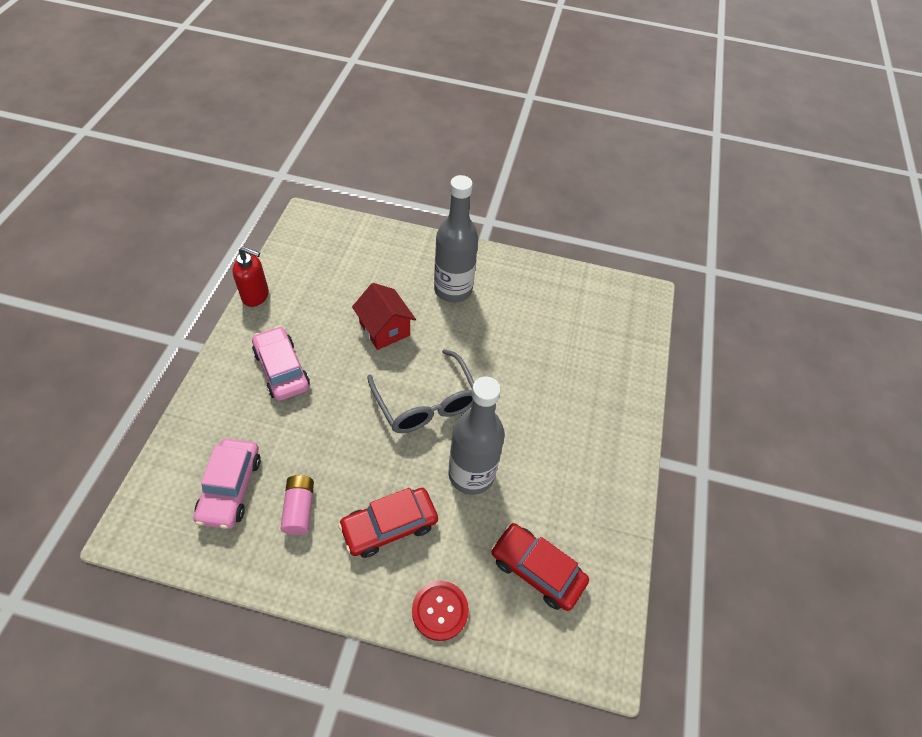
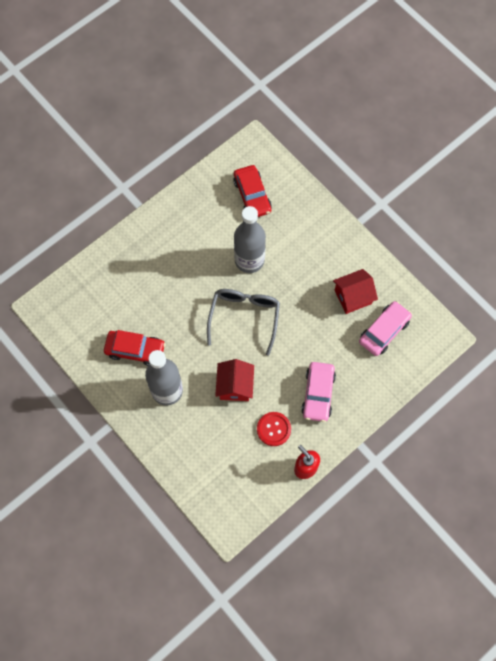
camera: 140 degrees left, 15 degrees up
(299, 509) = (353, 297): pink battery -> red house
(389, 526) = (311, 260): red car -> red car (135, 350)
(440, 611) = (312, 207): red button -> red button (273, 429)

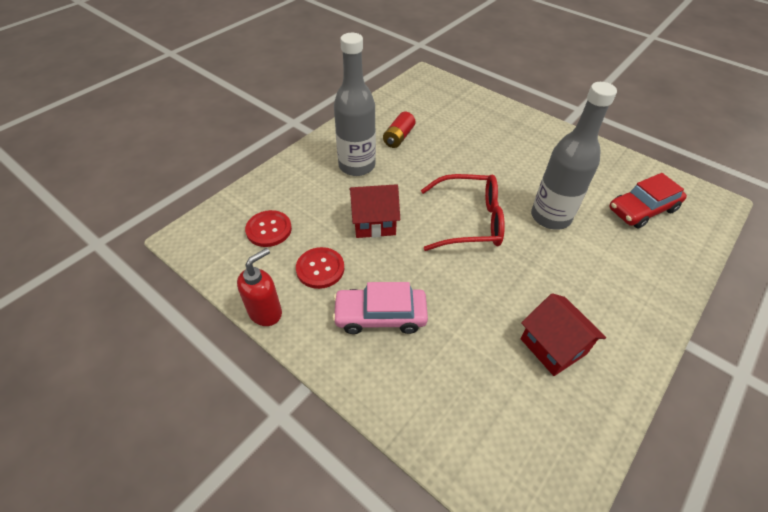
camera: 80 degrees right, 20 degrees down
(135, 350) = (399, 137): red car -> red battery
(230, 465) = (269, 229): none -> red button
(244, 317) = (470, 221): grey glasses -> red glasses
(384, 331) = (512, 402): pink car -> none

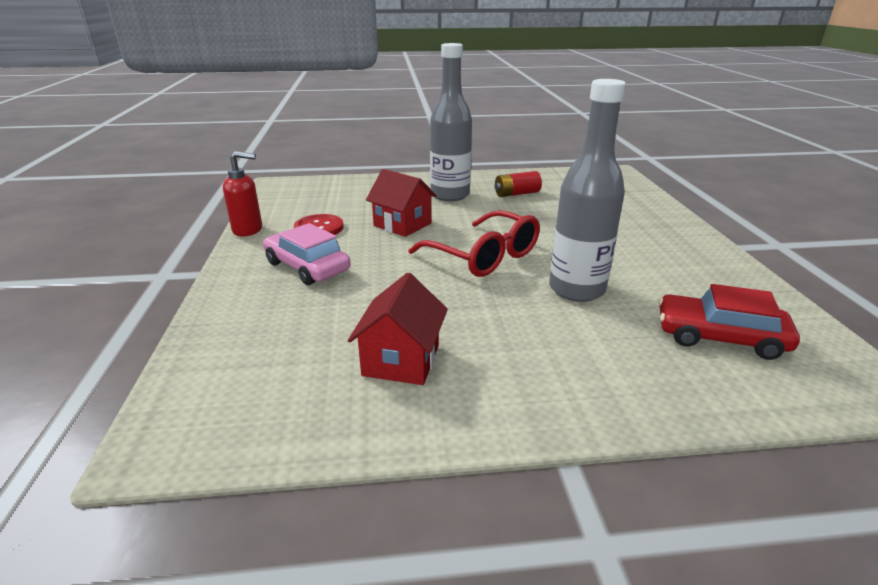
camera: 45 degrees right, 20 degrees down
(269, 229) = (327, 199): red button -> none

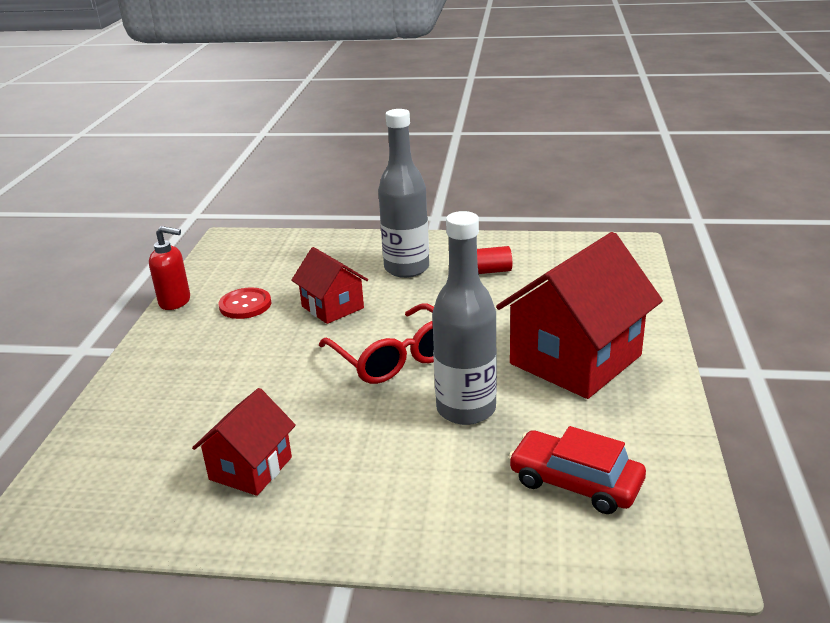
camera: 15 degrees right, 0 degrees up
(307, 266) = (213, 354): pink car -> none
(639, 246) = (575, 359): none -> red house

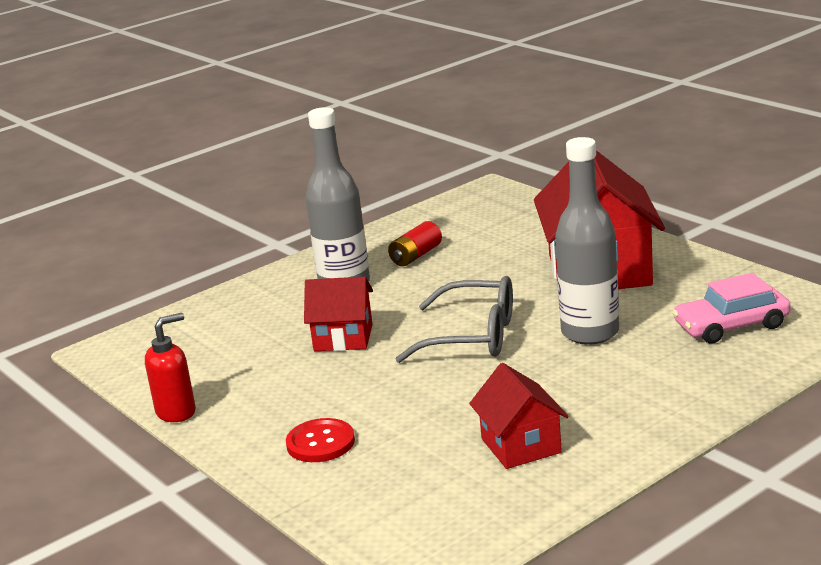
camera: 45 degrees left, 5 degrees down
(245, 305) = (256, 377): red button -> red button (320, 443)
(395, 358) = (473, 336): red glasses -> grey glasses
(575, 482) = (731, 325): red car -> pink car

